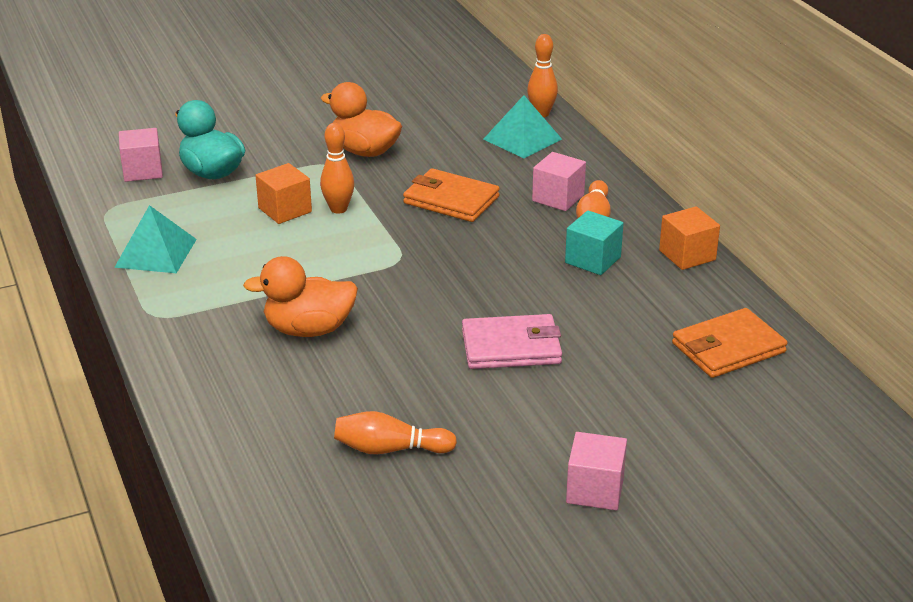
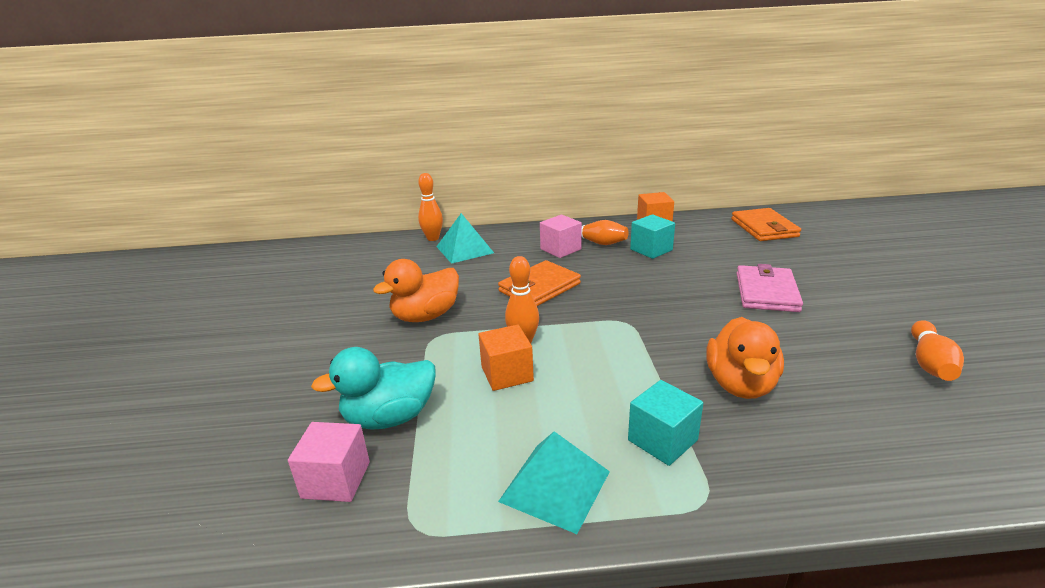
camera: 70 degrees left, 5 degrees down
(217, 293) = (662, 440): none -> turquoise cube
(595, 490) = (943, 288): pink cube -> none

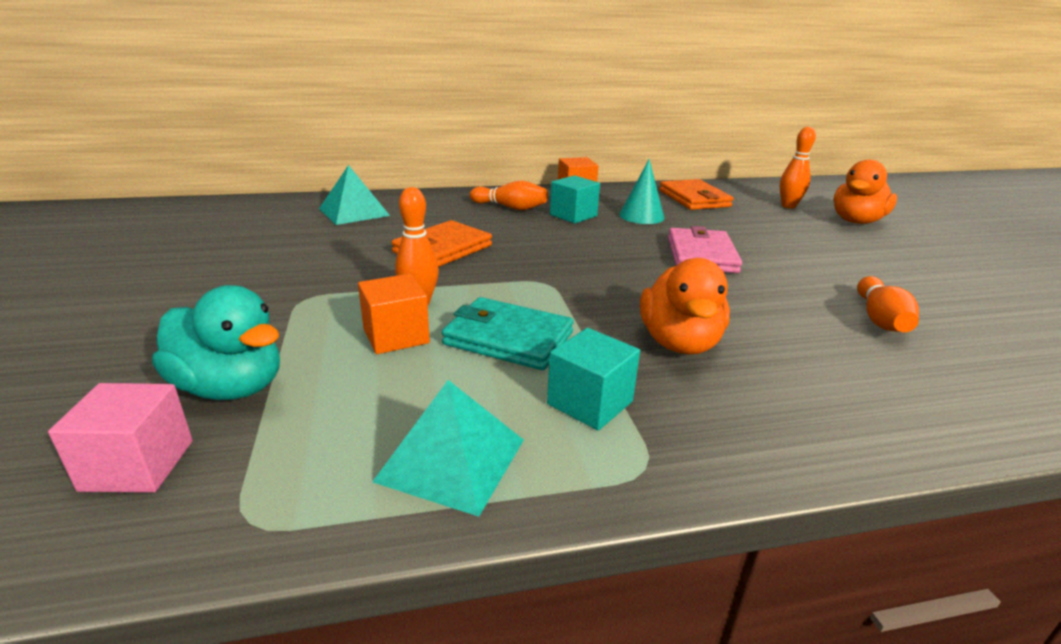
camera: 10 degrees left, 0 degrees up
(389, 417) = (231, 387): turquoise duck -> turquoise duck turned 120 degrees counterclockwise
(425, 316) = (296, 276): orange duck -> orange duck (856, 221)
(433, 238) = (315, 201): orange bowling pin -> orange bowling pin (788, 206)
(560, 249) = (469, 213): pink cube -> none
(596, 377) = (508, 338): none -> turquoise wallet
(713, 249) = (641, 216): none -> turquoise cone

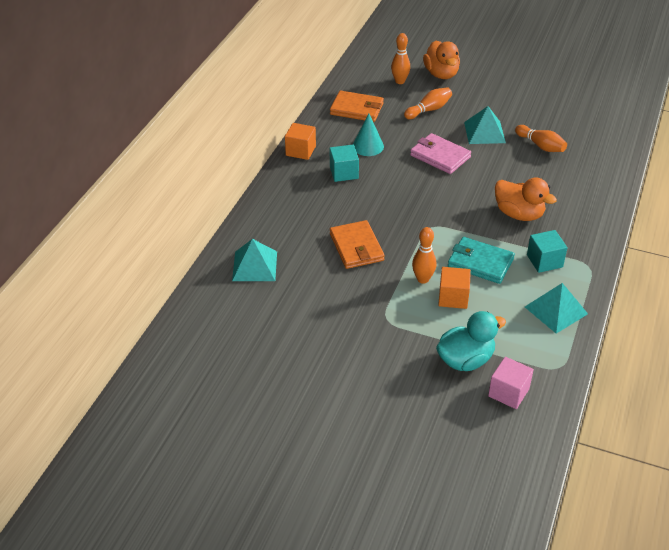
camera: 55 degrees left, 15 degrees up
(508, 338) = (480, 263): turquoise wallet -> turquoise wallet turned 60 degrees clockwise
(510, 207) = (307, 192): orange bowling pin -> orange bowling pin (429, 110)
(811, 270) = (484, 132): none -> turquoise pyramid

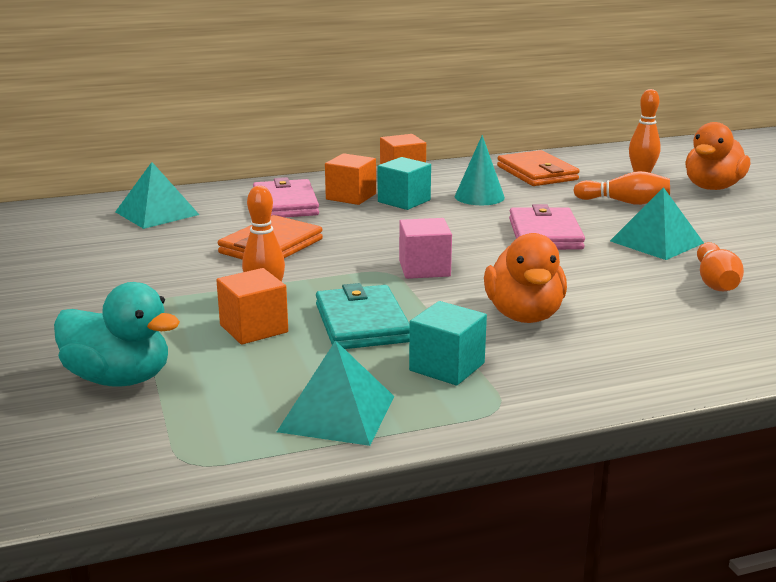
camera: 50 degrees right, 20 degrees down
(298, 214) = (285, 204): none -> pink wallet
(315, 186) = (351, 196): none -> orange cube
(508, 392) = (74, 436): pink cube -> pink cube (424, 269)

